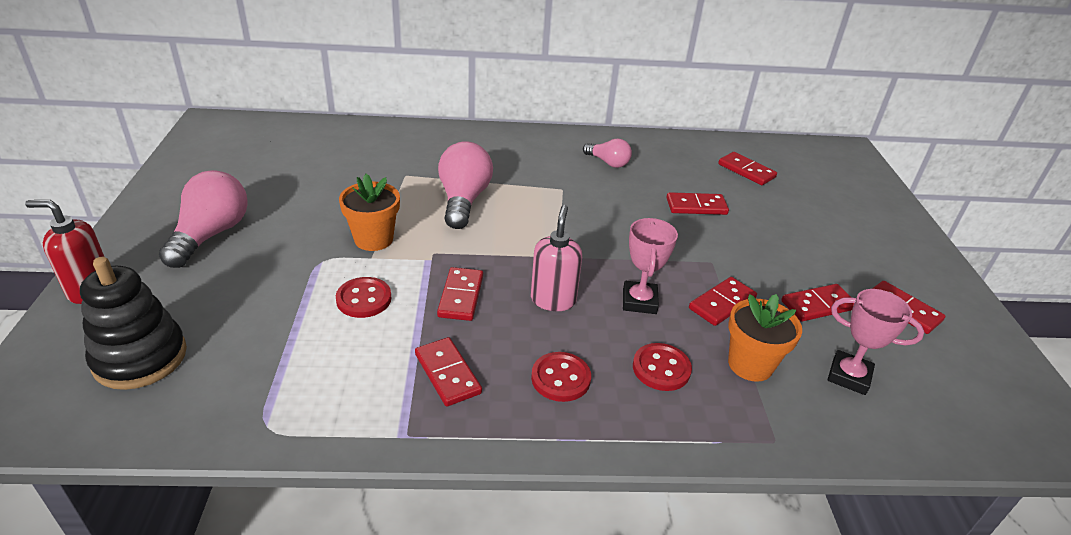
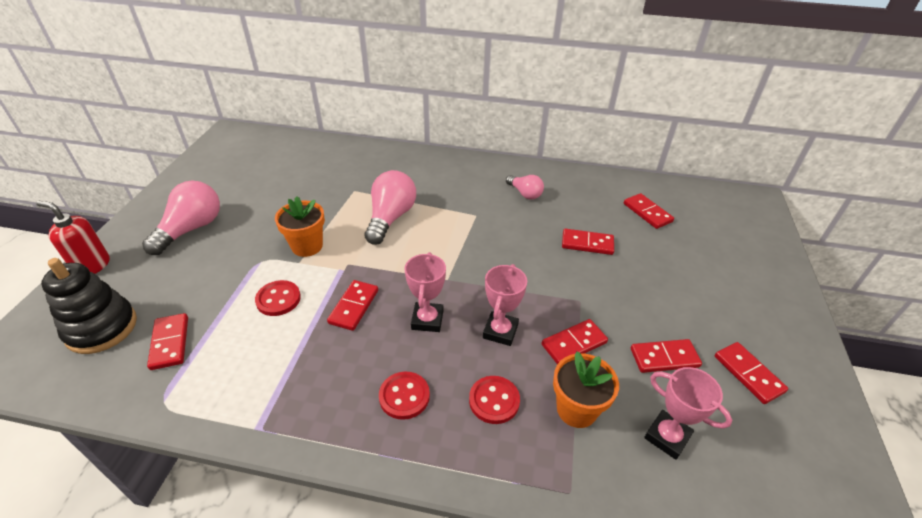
camera: 15 degrees right, 5 degrees up
(448, 373) = (315, 377): red domino -> red domino (170, 343)
(553, 300) = (427, 320): pink soap dispenser -> pink trophy

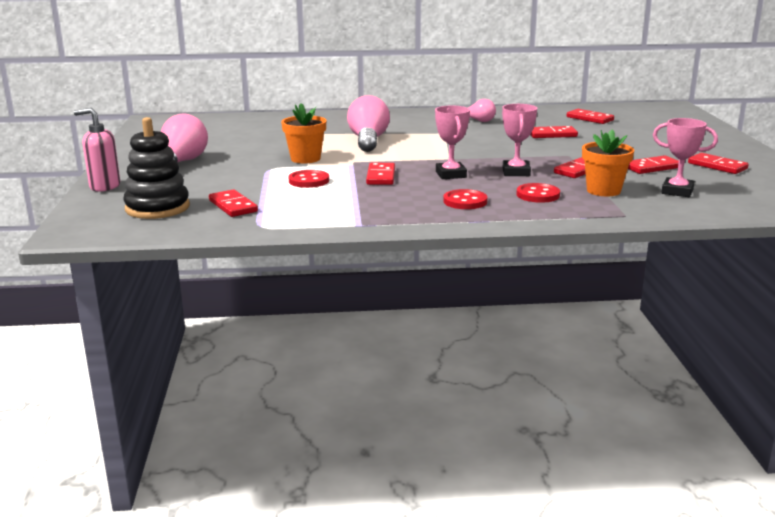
camera: 15 degrees left, 20 degrees down
(92, 266) = (104, 186): red soap dispenser -> pink soap dispenser

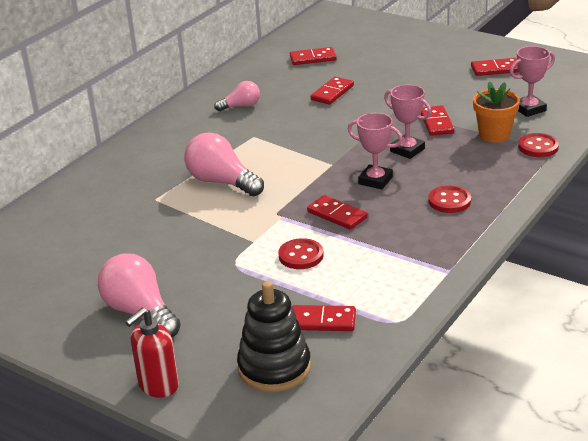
camera: 50 degrees left, 10 degrees up
(104, 186) = (158, 385): pink soap dispenser -> red soap dispenser
(305, 159) = (231, 235): orange flower pot -> none
(538, 195) = (472, 164): red button -> red button (538, 147)
(652, 167) = (467, 93): red domino -> none

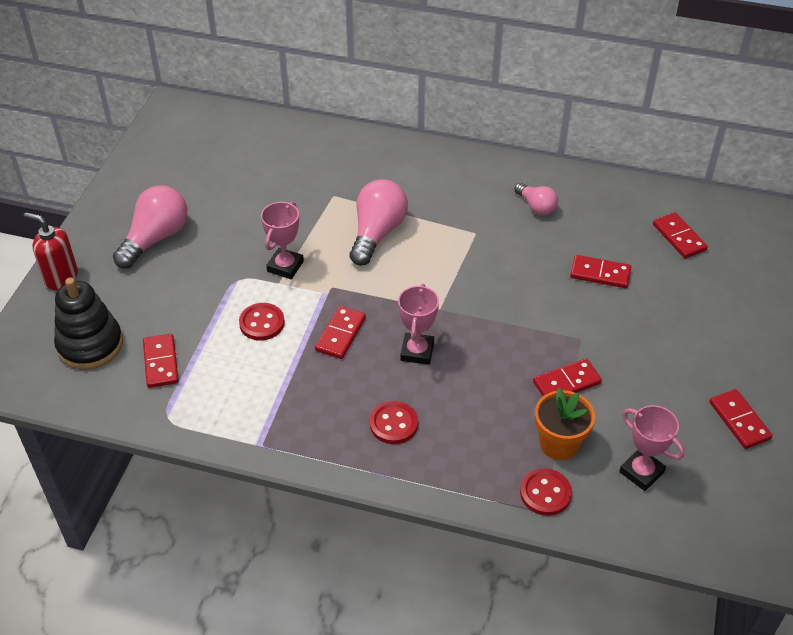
camera: 70 degrees right, 15 degrees up
(407, 150) = (492, 367): pink trophy -> pink trophy (285, 266)

